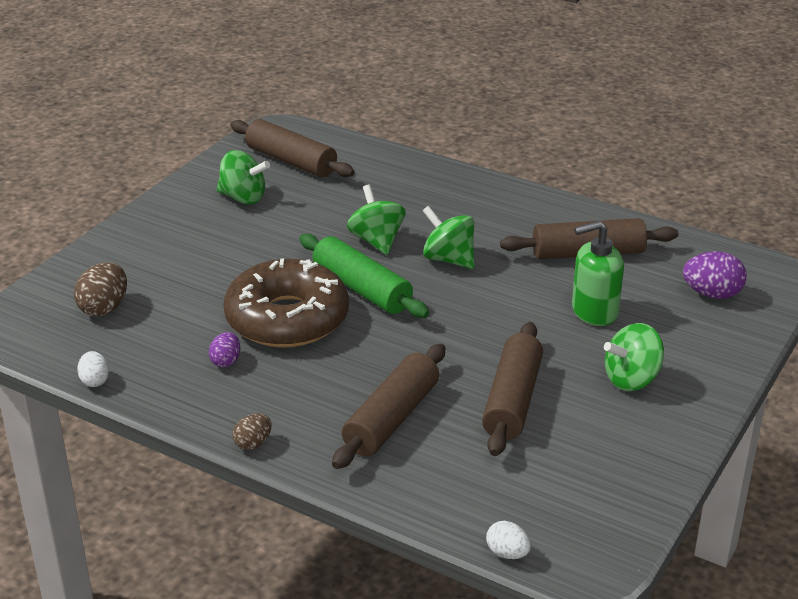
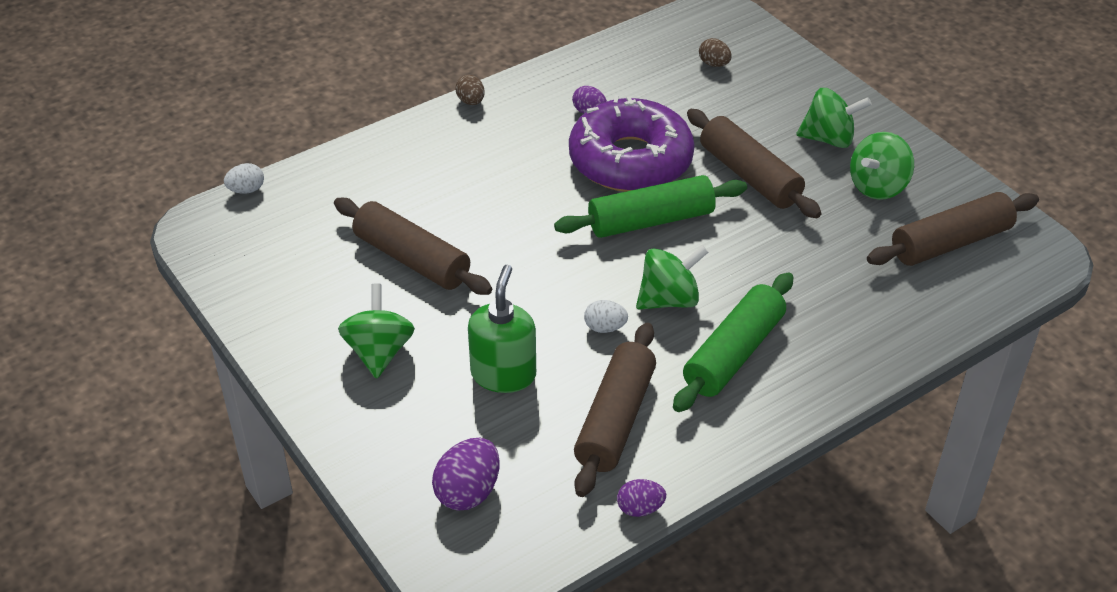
camera: 115 degrees right, 10 degrees up
(95, 381) = (609, 43): white egg -> white egg (605, 328)
(104, 308) = (714, 64): brown egg -> brown egg, size x0.61
(287, 319) = (630, 160): brown donut -> purple donut
(377, 241) = (736, 258): green spinning top -> green spinning top (829, 139)
(391, 418) = (444, 180): brown rolling pin -> brown rolling pin (750, 175)
(480, 222) = (733, 353): none -> green rolling pin
(651, 226) = (640, 508): none -> purple egg

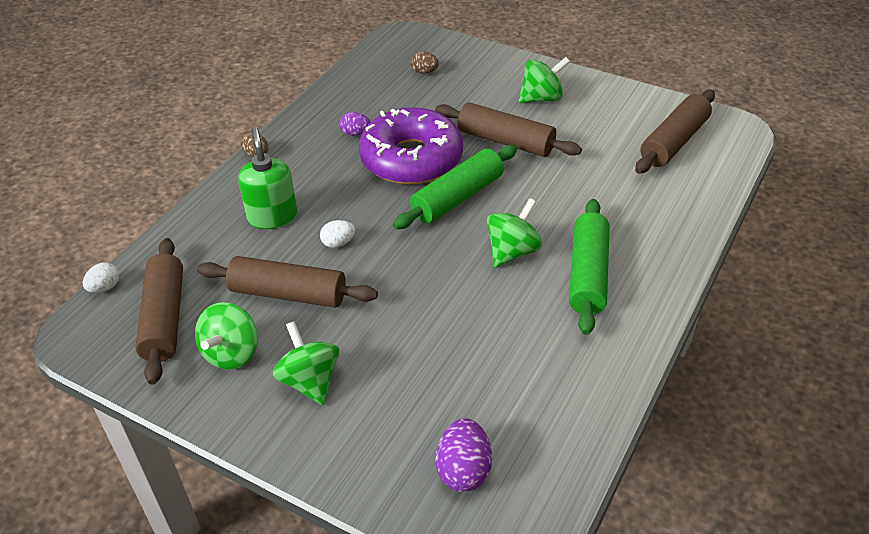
camera: 25 degrees left, 0 degrees up
(503, 374) = (426, 359): green soap dispenser -> green soap dispenser (272, 216)
(605, 328) = (480, 291): white egg -> white egg (338, 243)
(616, 420) = (538, 360): brown rolling pin -> brown rolling pin (165, 318)
(640, 508) = (607, 424): purple egg -> none
(878, 186) = (598, 120): green spinning top -> green spinning top (231, 353)

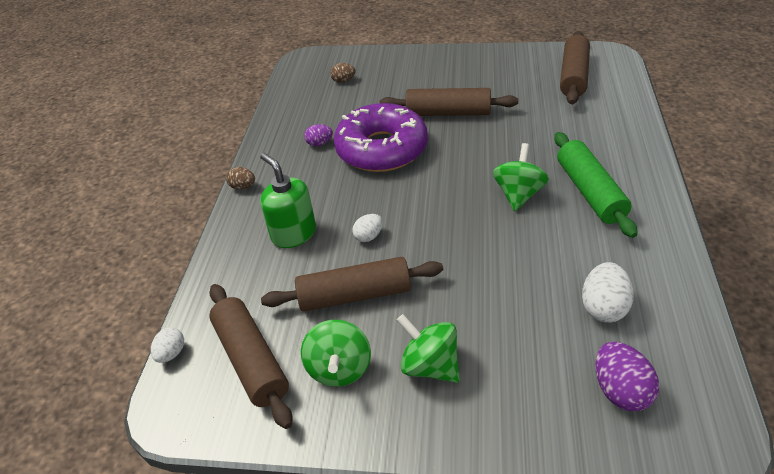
camera: 20 degrees left, 0 degrees up
(457, 197) = (442, 167): green rolling pin -> none
(509, 391) = (603, 307): none -> white egg
(541, 98) = (451, 74): green spinning top -> none

